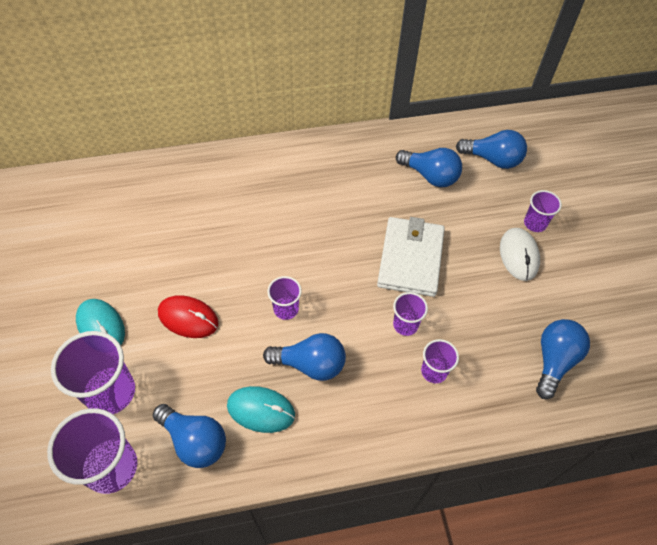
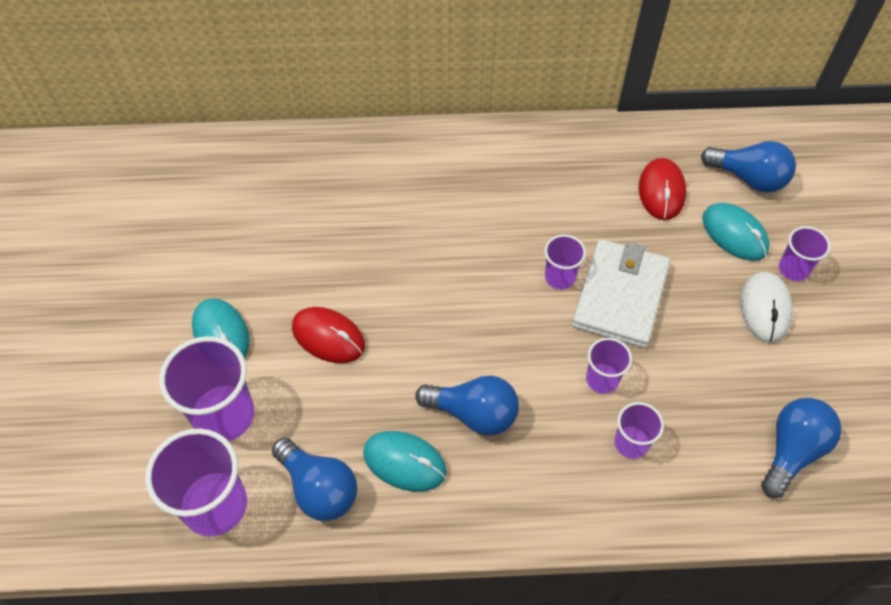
camera: 10 degrees right, 0 degrees up
(286, 309) = (451, 341): purple cup -> purple cup (560, 277)
(430, 176) = (661, 191): blue light bulb -> red mouse
(488, 202) = (734, 234): none -> turquoise mouse

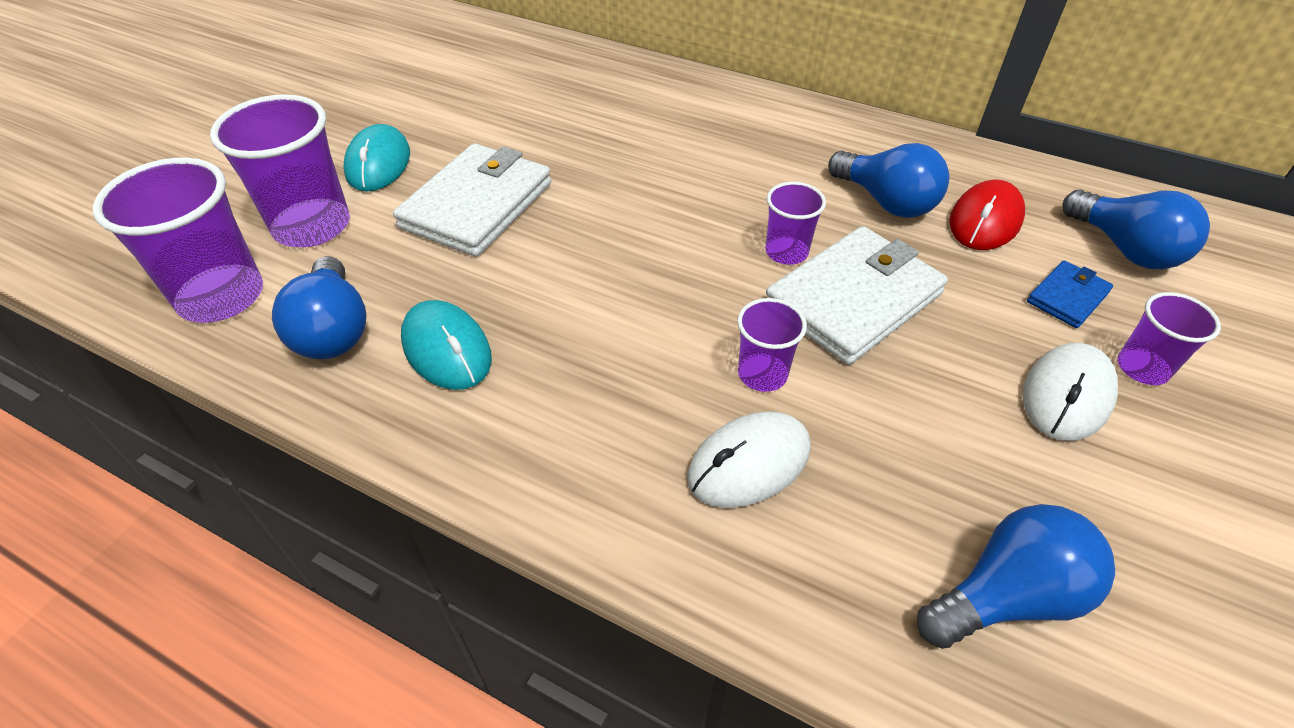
camera: 30 degrees right, 10 degrees down
(328, 337) = (477, 205): red mouse -> white wallet
(474, 413) = (569, 338): blue light bulb -> blue light bulb (886, 202)
(631, 443) = (749, 463): purple cup -> white mouse
(734, 234) = (1067, 297): turquoise mouse -> blue wallet

